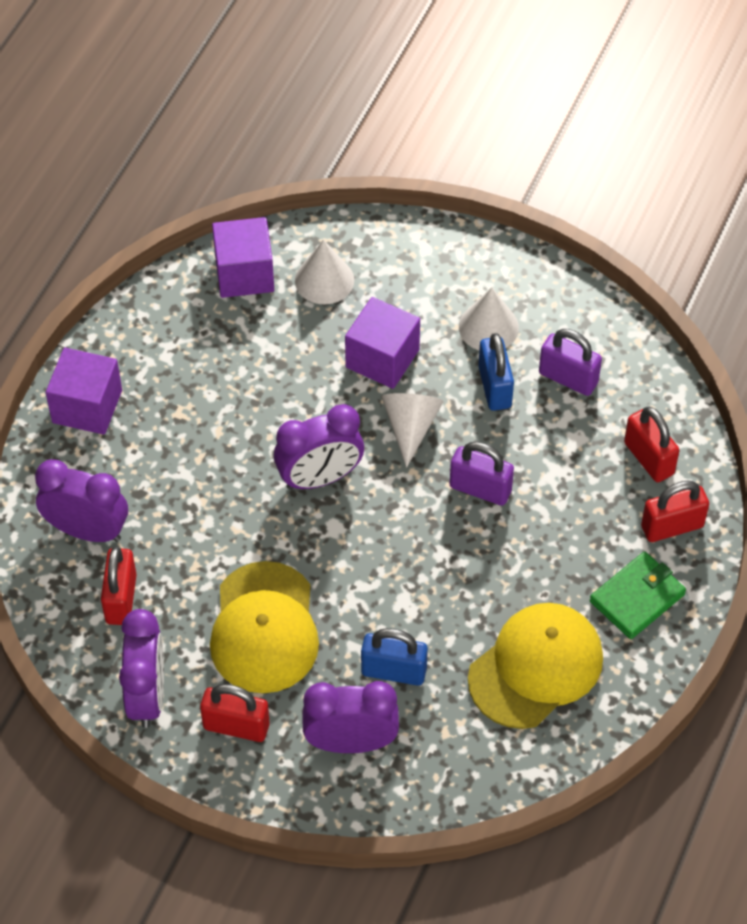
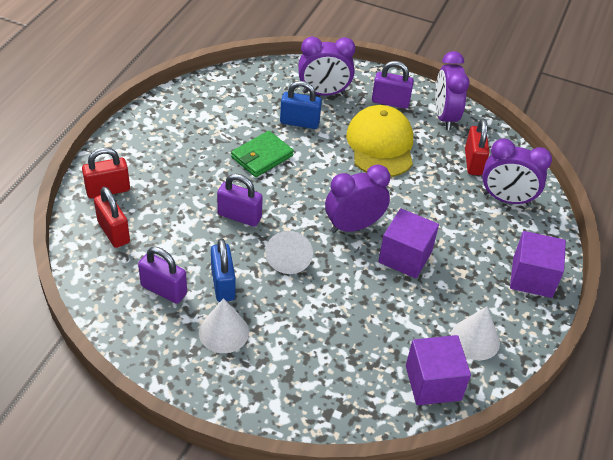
camera: 175 degrees right, 10 degrees down
(236, 726) = (390, 102): red padlock -> purple padlock
(324, 280) = (363, 376): white cone -> white cone (475, 339)
(382, 358) = (311, 308): purple cube -> purple cube (405, 257)
(536, 667) = (212, 121): yellow cap -> none
(637, 598) = (142, 152): green wallet -> green wallet (262, 156)

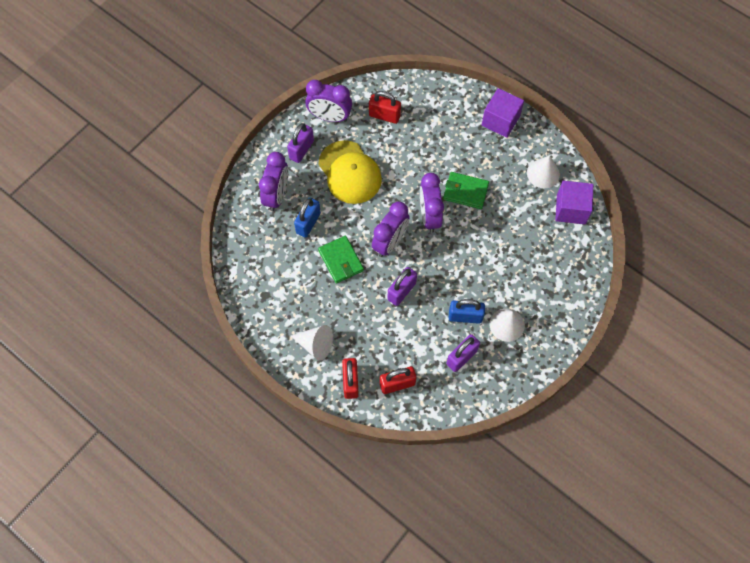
camera: 70 degrees left, 20 degrees up
(289, 257) = (449, 267): white cone -> white cone (315, 345)
(380, 145) = (350, 172): yellow cap -> yellow cap turned 135 degrees counterclockwise
(405, 257) = (465, 192): purple cube -> green wallet
(506, 199) = (426, 108): purple clock -> purple clock (390, 242)

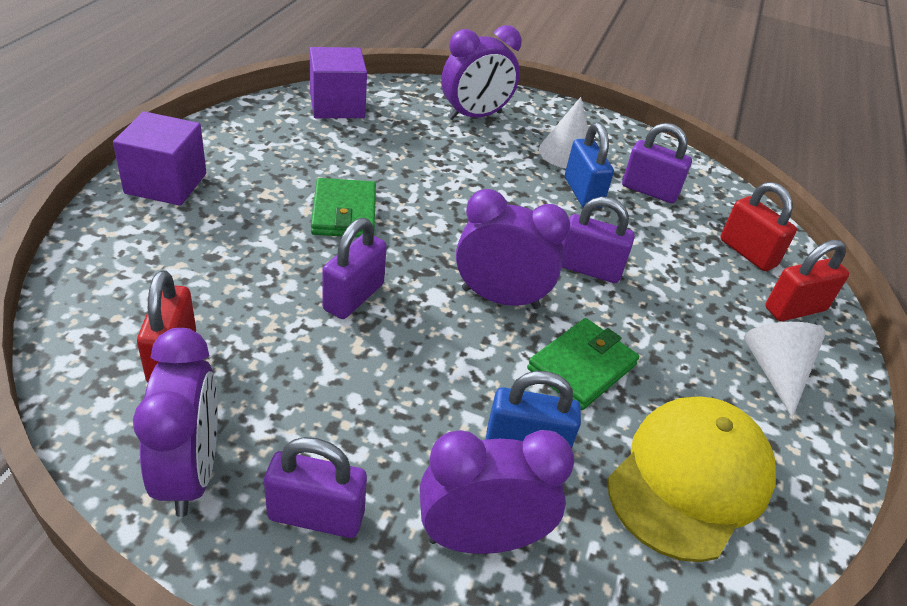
camera: 115 degrees left, 25 degrees down
(350, 172) = (356, 394): yellow cap -> yellow cap (690, 479)
(404, 183) = (353, 297): none -> purple padlock
(429, 216) = (417, 252): purple clock -> purple clock (474, 116)
(543, 173) = (276, 132): white cone -> none

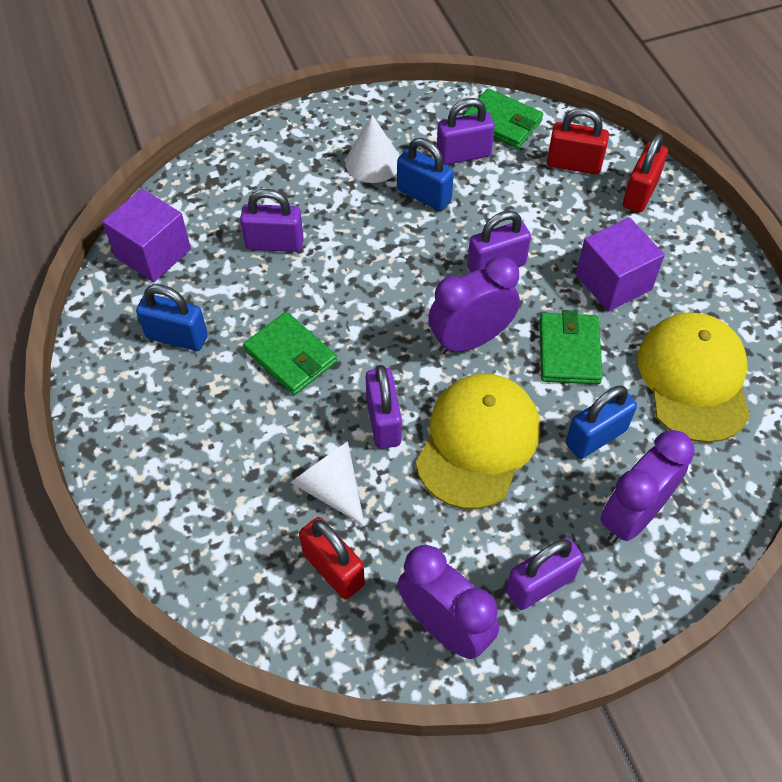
camera: 35 degrees left, 15 degrees up
(166, 183) = (132, 444): purple cube -> purple cube (613, 282)
(284, 152) = (177, 337): none -> blue padlock
(410, 367) = (478, 442): none -> yellow cap
(426, 150) = (274, 243): none -> purple padlock
(474, 116) = (268, 176): purple clock -> none
(710, 192) = (502, 122): none -> green wallet
(775, 372) = (671, 257): white cone -> white cone (331, 488)

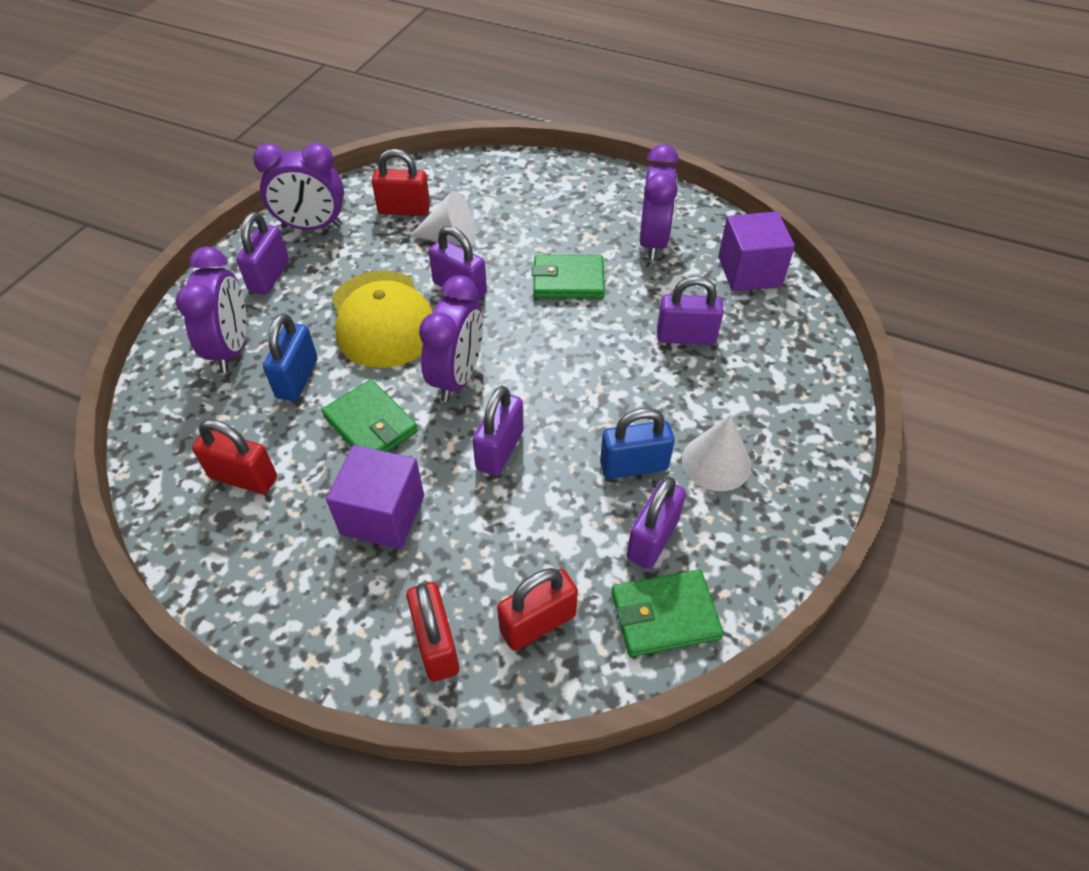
camera: 135 degrees right, 5 degrees down
(177, 337) = (653, 242): blue padlock -> purple clock
(274, 243) = (686, 337): purple padlock -> purple padlock turned 45 degrees clockwise
(694, 379) = (243, 477): yellow cap -> red padlock

